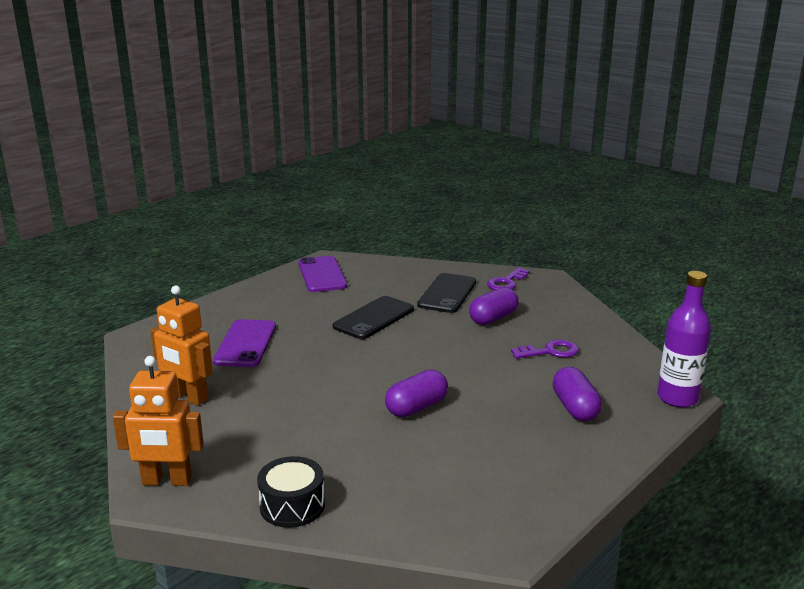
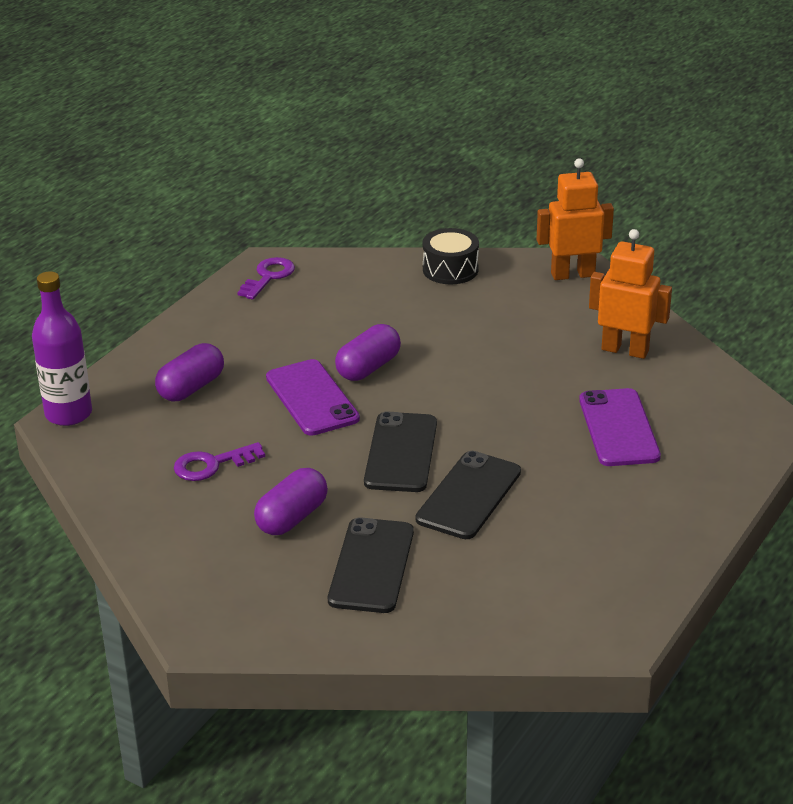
camera: 170 degrees right, 10 degrees up
(322, 274) = (600, 588): purple phone -> purple phone (312, 398)
(410, 345) = (401, 453): none -> black phone
(506, 282) = (274, 609): purple key -> purple key (268, 277)
(575, 408) = (191, 388): purple capsule -> purple capsule turned 60 degrees clockwise

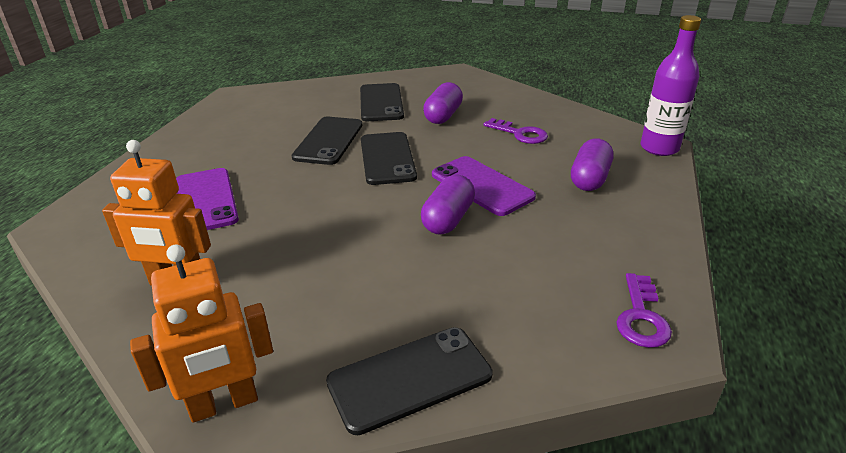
camera: 165 degrees right, 0 degrees up
(212, 464) = (520, 134): purple key -> purple key turned 75 degrees clockwise
(450, 269) = (410, 378): black drum -> black phone

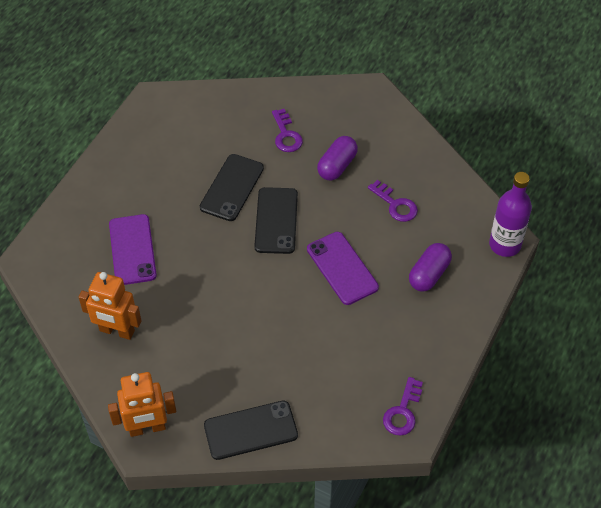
camera: 10 degrees right, 20 degrees up
(381, 103) = (286, 135): black phone -> purple key
(448, 219) = (306, 302): purple capsule -> none

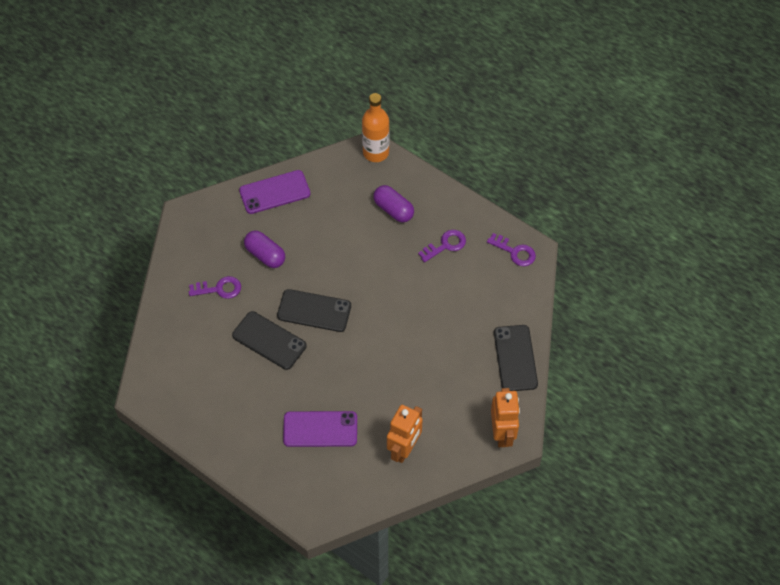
camera: 80 degrees left, 5 degrees up
(342, 268) = (374, 269): purple phone -> purple phone (274, 192)
(395, 205) = (318, 219): purple key -> purple key (445, 245)
(504, 245) = (376, 152): purple bottle -> orange bottle

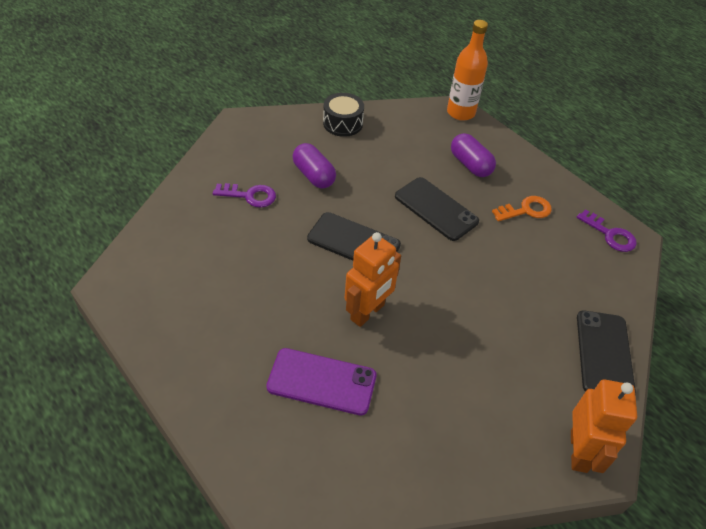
camera: 10 degrees right, 10 degrees down
(269, 340) = (289, 261): black phone -> black phone (436, 209)
(274, 192) = (343, 123): purple phone -> black drum
(404, 449) = (433, 438): orange robot -> orange robot (368, 312)
(445, 245) = (526, 210): purple key -> orange key

